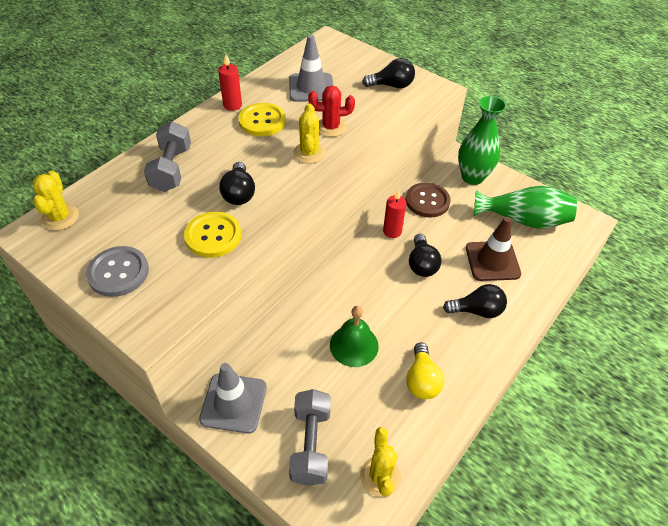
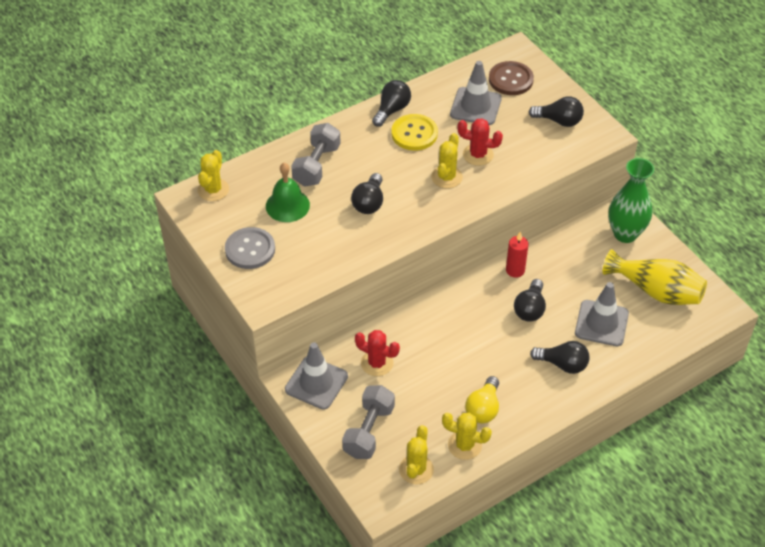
camera: 20 degrees right, 0 degrees up
(213, 236) = (335, 236): yellow button -> none
(232, 105) = (392, 110): red candle -> black light bulb
(293, 361) = (377, 363): none -> red cactus
(354, 345) = (435, 364): green bell -> green bell (287, 205)
(420, 429) = (464, 445): none -> yellow cactus
(427, 201) = (565, 248): brown button -> brown button (510, 80)
(492, 261) = (601, 323): brown traffic cone -> grey traffic cone
(523, 220) = (655, 291): green vase -> yellow vase

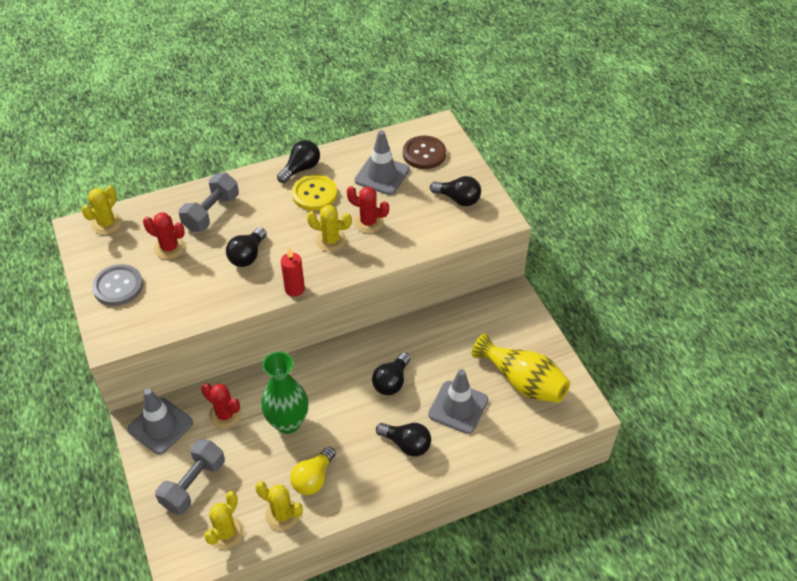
camera: 10 degrees right, 0 degrees up
(287, 205) = (169, 248): green bell -> red cactus
(446, 177) = (331, 240): yellow cactus -> yellow cactus turned 75 degrees clockwise
(515, 270) = (389, 340): red candle -> red candle (294, 289)
(625, 234) = (508, 319): green vase -> green vase (288, 422)

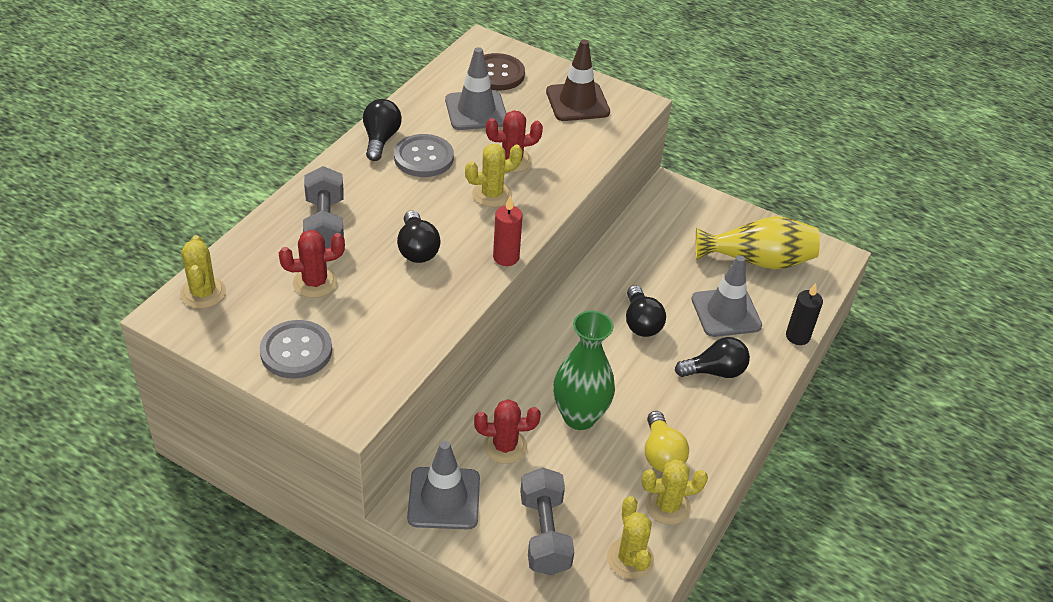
camera: 40 degrees left, 5 degrees down
(314, 194) = (423, 157): yellow button -> grey button
(458, 199) = (577, 102): black light bulb -> brown traffic cone
(492, 453) = (797, 336): none -> black candle

